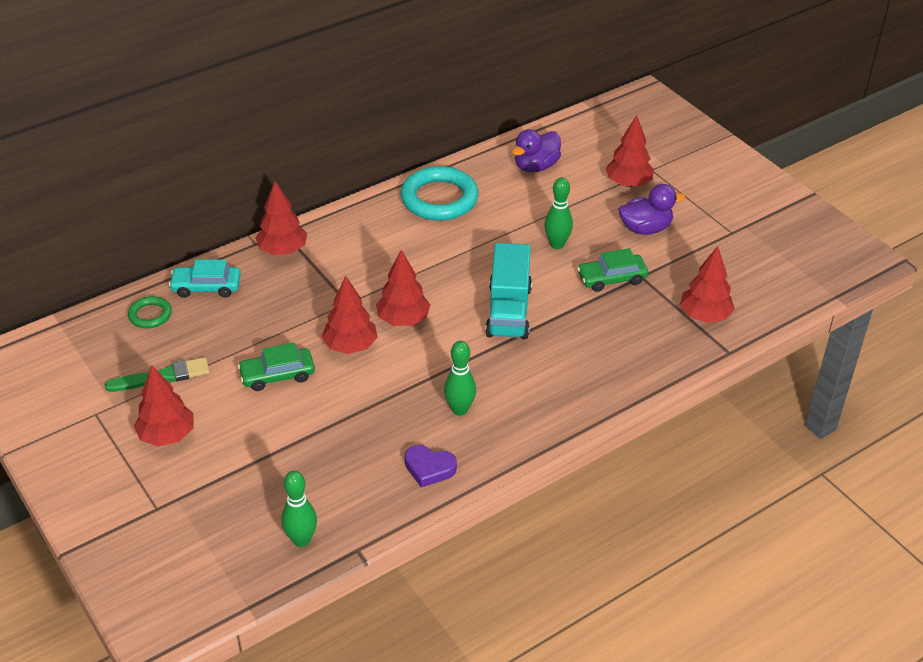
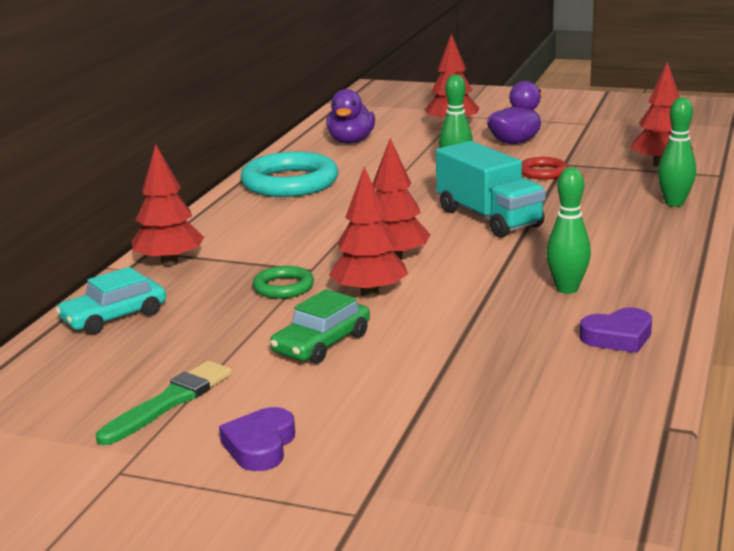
camera: 35 degrees left, 20 degrees down
(150, 315) = (69, 363): green ring -> green ring (283, 287)
(167, 435) = (260, 446): red tree -> purple heart
(301, 540) = (591, 450): green bowling pin -> green bowling pin (674, 203)
(611, 278) = (542, 172): green car -> red ring

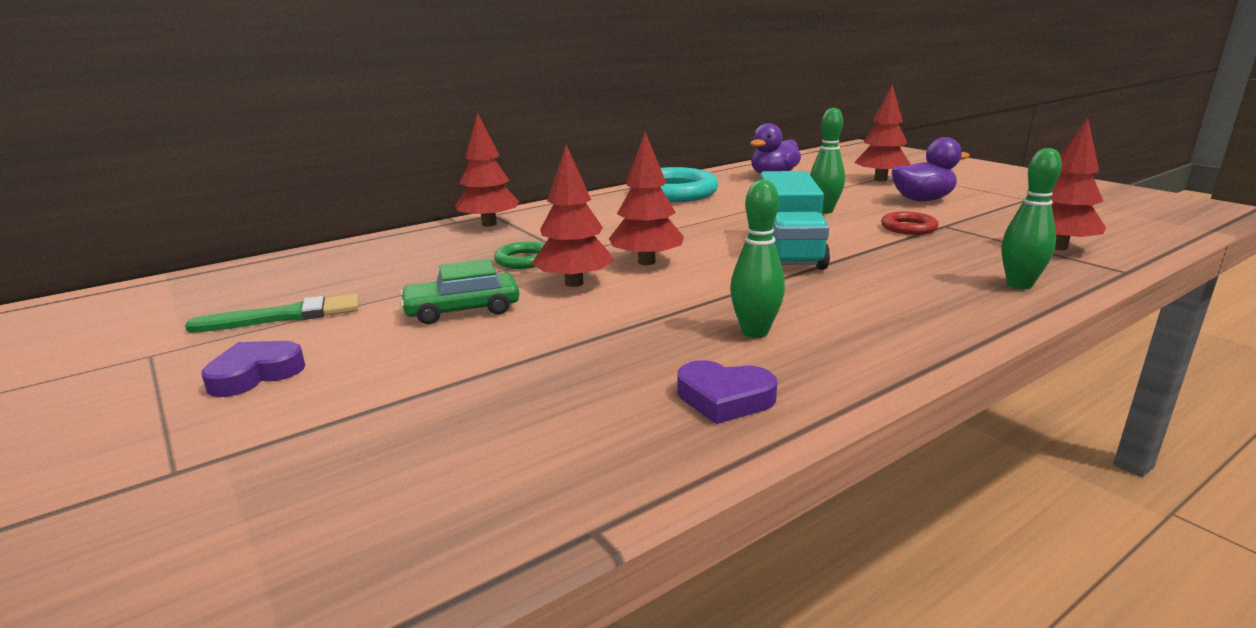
camera: 35 degrees right, 0 degrees up
(114, 317) = (384, 248): turquoise car -> none

